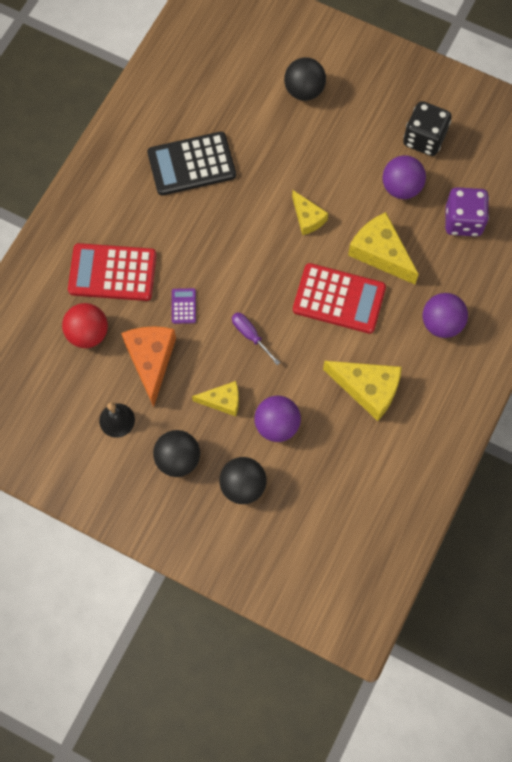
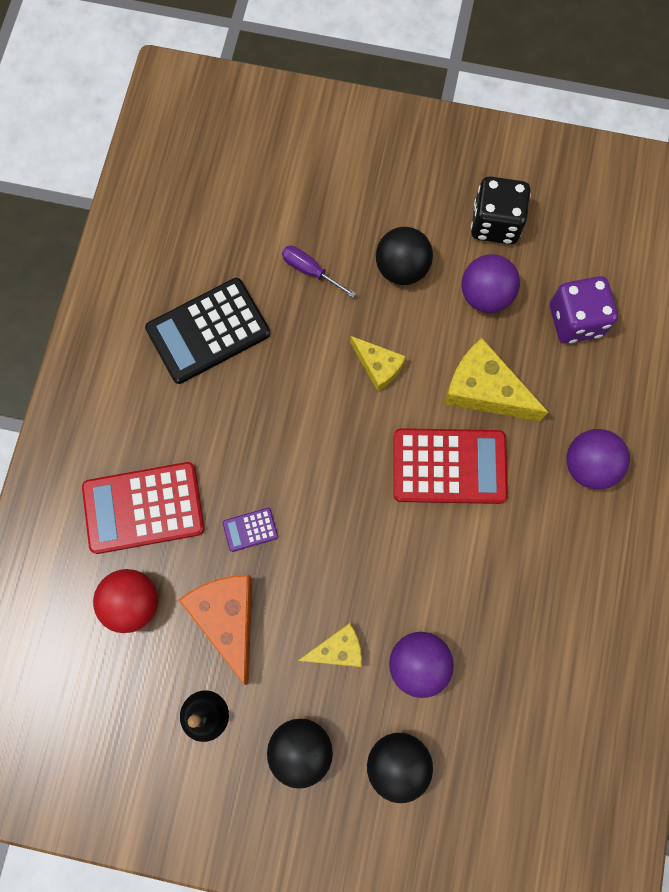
camera: 15 degrees left, 5 degrees up
(183, 306) = (250, 530): purple calculator -> purple calculator turned 90 degrees counterclockwise
(250, 336) = (349, 547): purple screwdriver -> purple screwdriver (310, 271)
(304, 90) = (326, 196): black ball -> black ball (401, 268)
(368, 389) = (521, 581): yellow cheese -> none

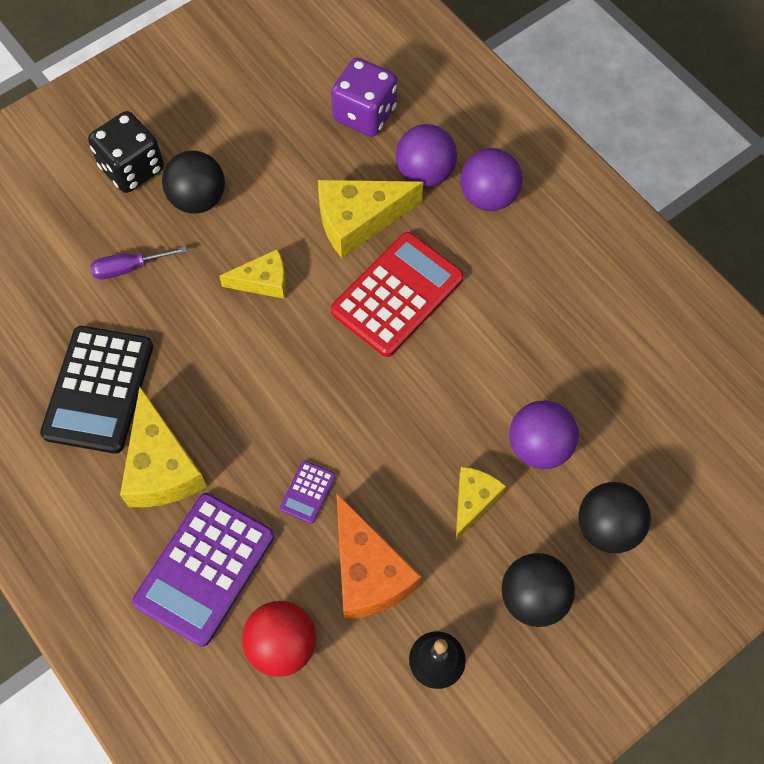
camera: 50 degrees left, 10 degrees down
(144, 508) = (205, 569): red calculator -> purple calculator
(189, 418) = (161, 466): none -> yellow cheese
(227, 618) = (368, 572): orange cheese -> orange cheese turned 135 degrees counterclockwise
(485, 295) = (282, 158): purple ball -> purple ball (425, 173)
(495, 223) = (230, 105): black dice -> black dice (132, 168)

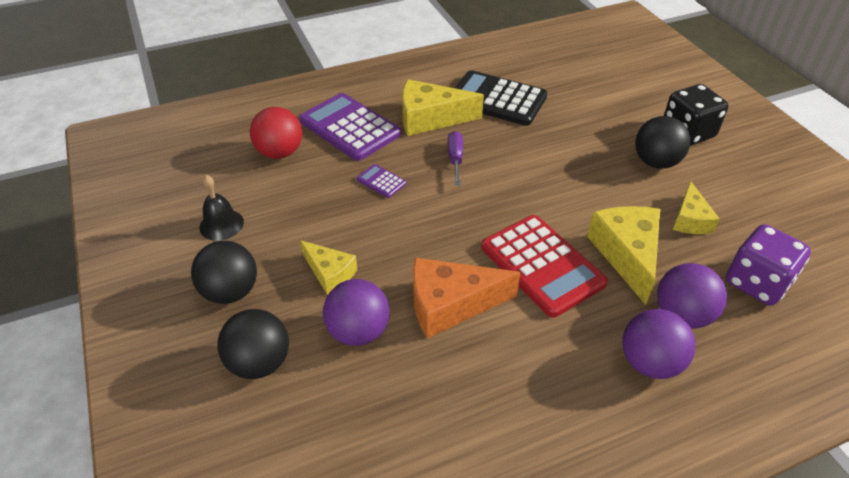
camera: 105 degrees right, 20 degrees down
(129, 268) = (594, 122): purple screwdriver -> purple screwdriver (455, 159)
(263, 281) = (570, 186): yellow cheese -> yellow cheese (690, 219)
(368, 572) = (305, 201): orange cheese -> orange cheese (450, 304)

